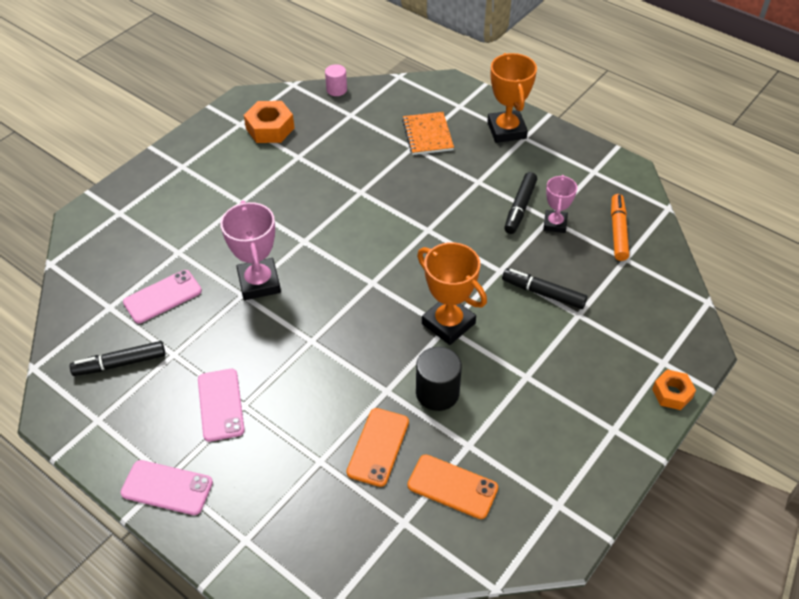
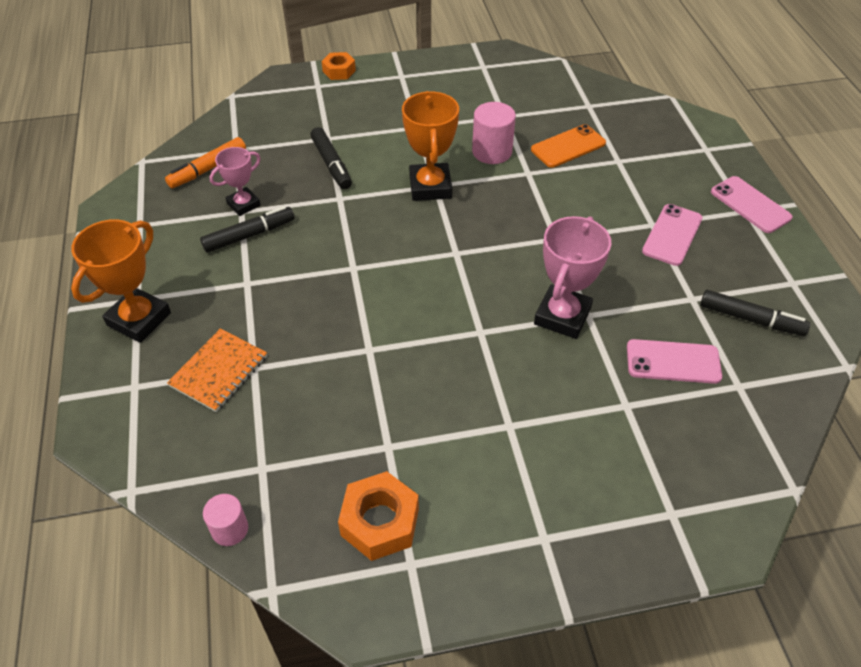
camera: 140 degrees left, 0 degrees up
(437, 393) = (492, 152): black cylinder -> pink cylinder
(452, 487) = (539, 104): orange phone -> none

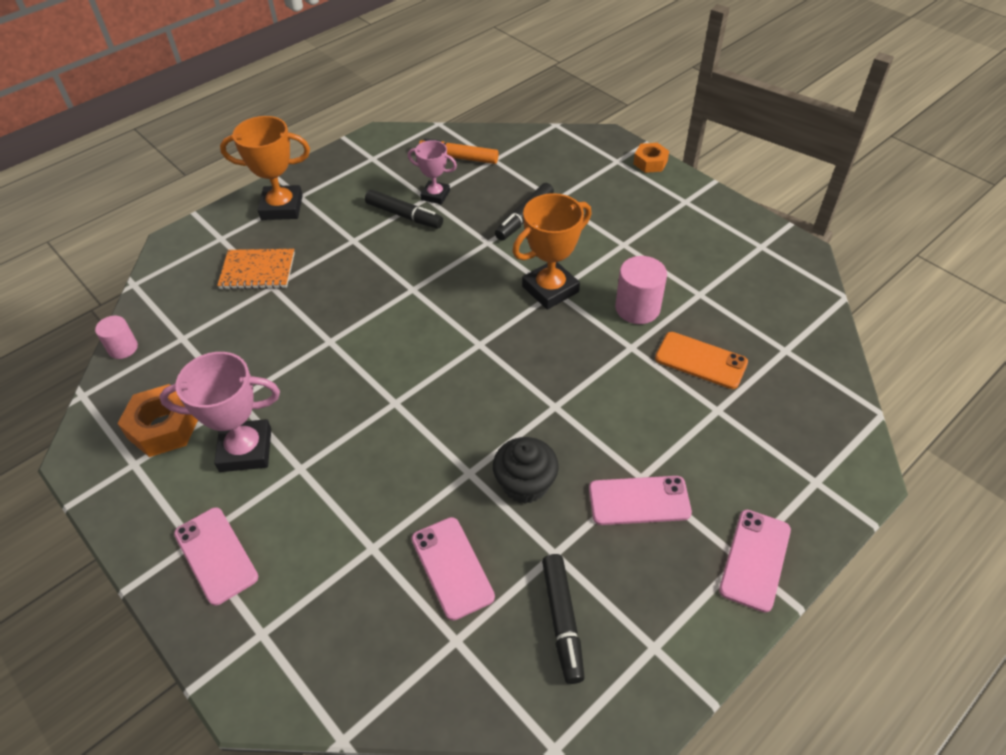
camera: 60 degrees right, 0 degrees up
(562, 316) = (454, 453): pink trophy -> pink trophy (245, 450)
(570, 523) = (216, 555): none -> pink phone
(620, 287) = (525, 484): none -> black cupcake

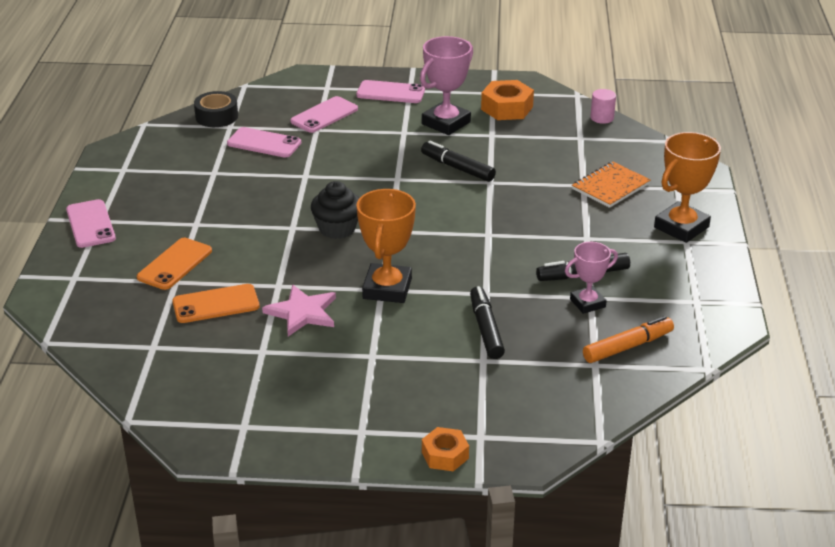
camera: 135 degrees right, 15 degrees down
(450, 681) = (216, 116): none -> black tape
(525, 484) = (265, 187): black cupcake -> black cupcake (337, 228)
(562, 621) = (182, 155): black marker -> black marker (457, 168)
(637, 308) = (302, 313): pink cylinder -> pink star
(639, 501) = (186, 214): pink phone -> pink phone (324, 115)
(703, 433) = (174, 264): none -> orange phone

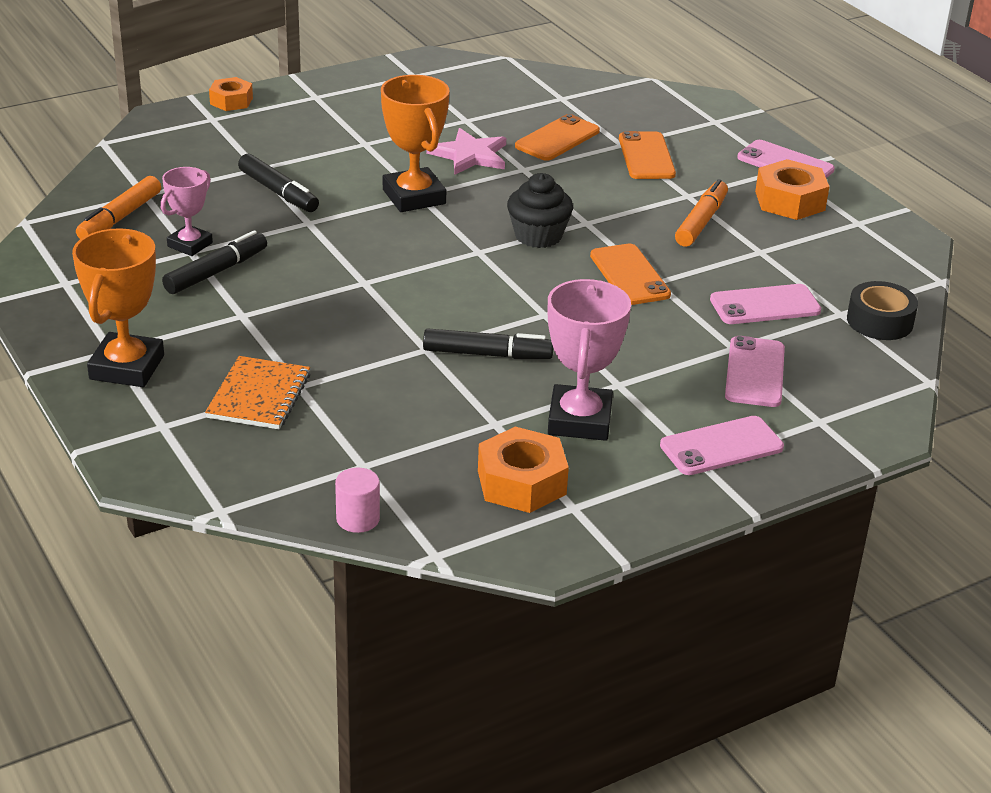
camera: 145 degrees right, 0 degrees up
(137, 197) = (790, 201): none -> orange nut
(218, 202) = (701, 222): none -> orange marker
(315, 184) = (629, 275): none -> orange phone

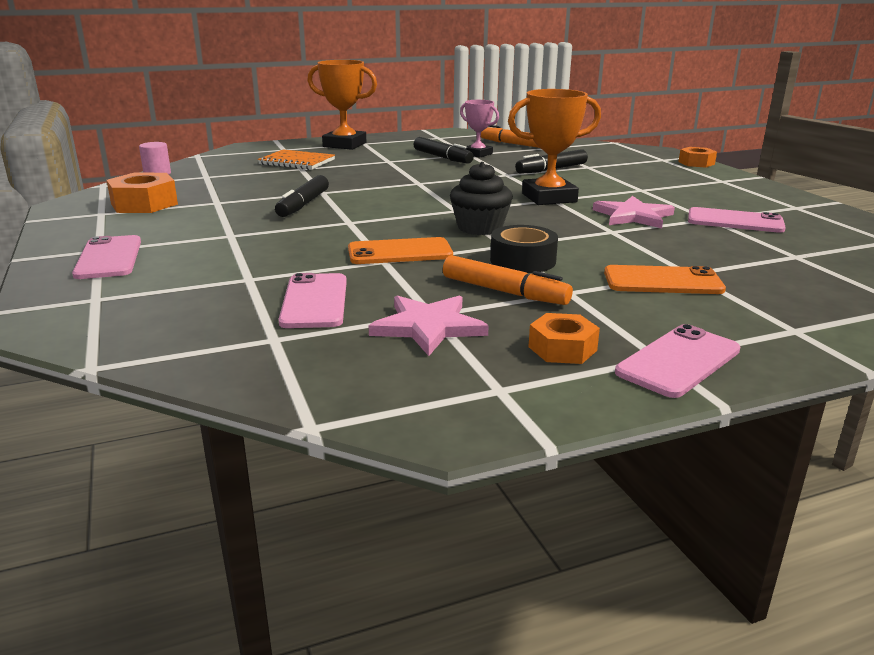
camera: 100 degrees right, 10 degrees down
(557, 139) = (686, 247): orange phone -> none
(579, 420) = (195, 221): pink trophy -> none
(755, 372) = (200, 282): pink phone -> pink phone (735, 221)
(784, 251) = (428, 327): none -> pink star
(790, 201) = (562, 348): orange nut -> orange nut, size x0.64
(879, 321) = (240, 359): black tape -> black tape (523, 260)

